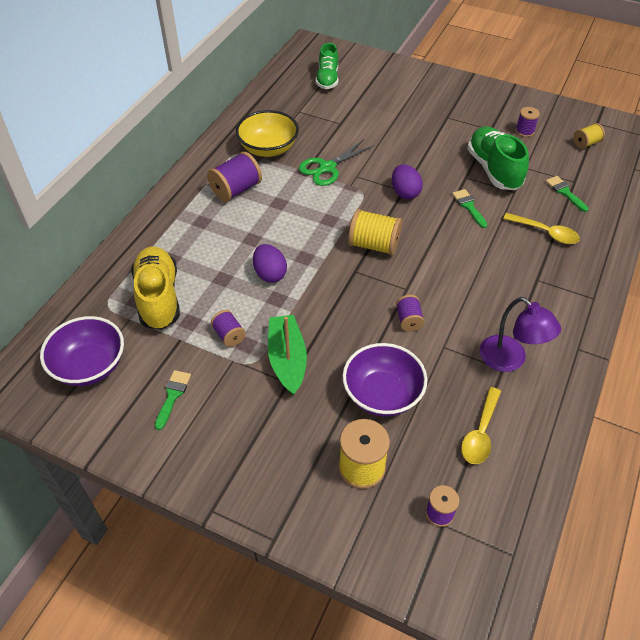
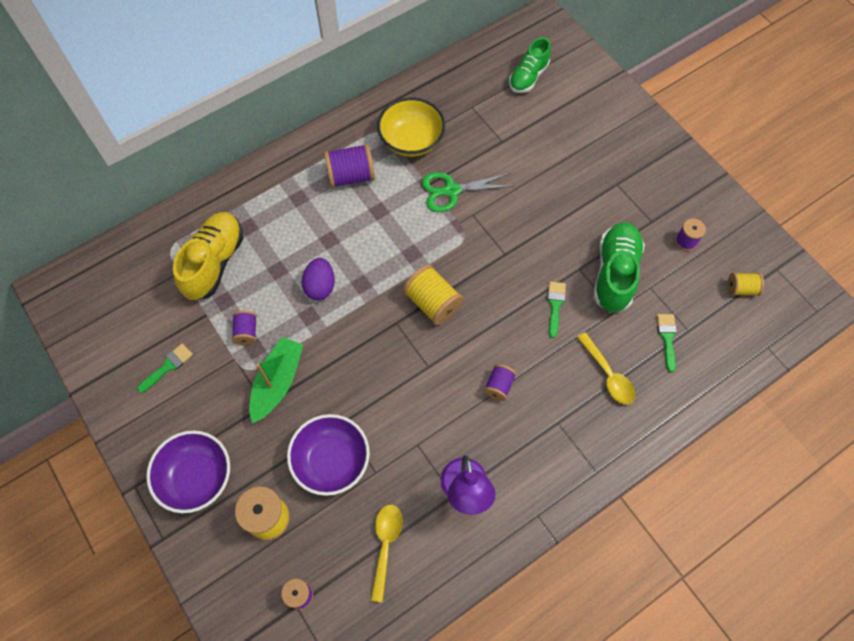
camera: 30 degrees right, 15 degrees up
(90, 366) = (123, 302): purple bowl -> purple bowl (197, 477)
(405, 192) = (505, 257): purple egg -> none
(408, 320) = (406, 400): purple spool -> purple spool (499, 386)
(480, 433) = (385, 545): yellow spoon -> yellow spoon turned 135 degrees clockwise

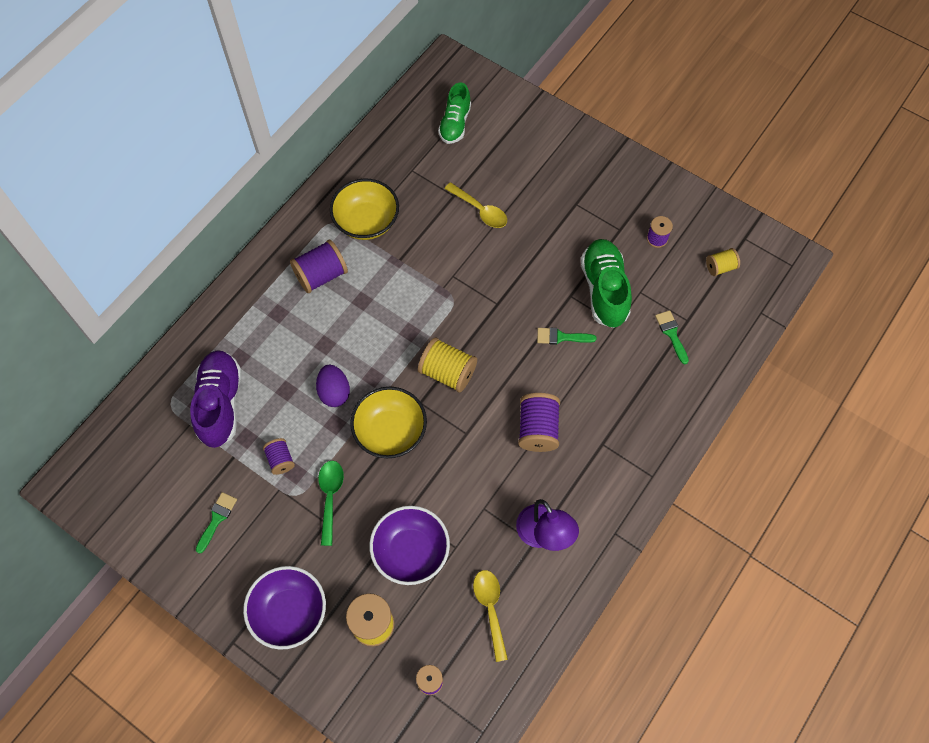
camera: 20 degrees left, 0 degrees up
(214, 262) = (220, 403): yellow shoe -> purple shoe
(277, 382) = (330, 497): green boat -> green spoon
(357, 340) = (390, 431): none -> yellow bowl
(451, 191) = (424, 259): green scissors -> none
(499, 386) = (538, 429): purple spool -> purple spool, size x1.70
(555, 305) = (561, 337): green brush -> green brush turned 75 degrees counterclockwise
(608, 375) = (631, 385): yellow spoon -> yellow spoon (480, 210)

